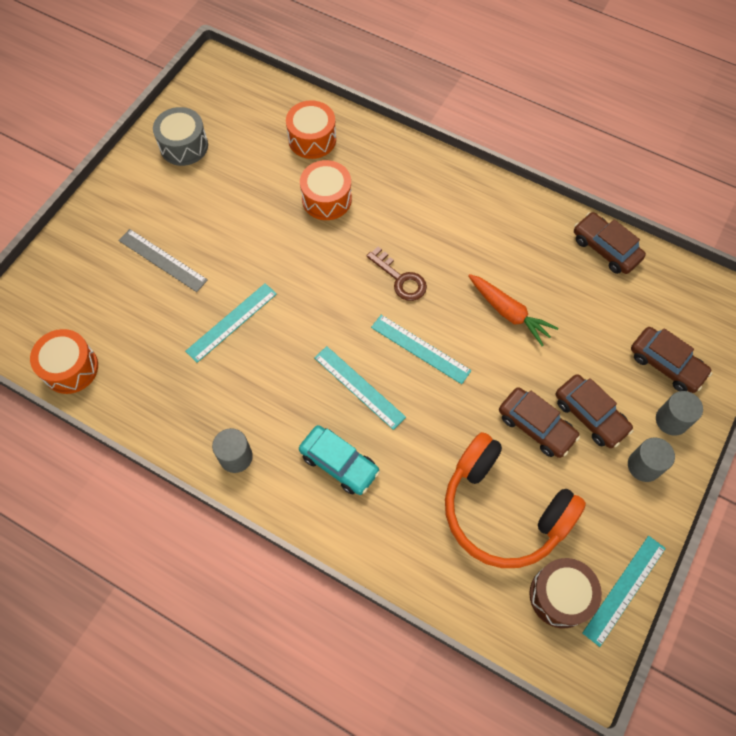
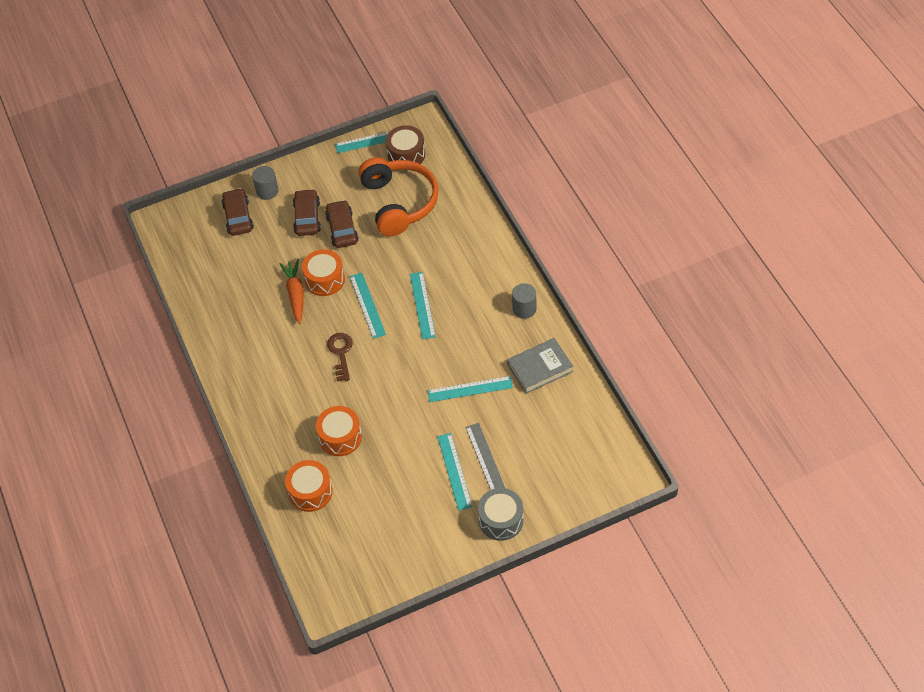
camera: 140 degrees left, 10 degrees down
(70, 368) = (594, 420): orange drum -> orange drum (324, 279)
(168, 392) = (540, 368): none -> grey book
(184, 146) = (408, 546): grey drum -> grey drum (501, 520)
(187, 232) = (454, 471): none -> turquoise ruler
(339, 463) = (467, 272): turquoise car -> none
(605, 248) = (198, 296): brown car -> none
(644, 466) = (305, 180): grey cylinder -> none

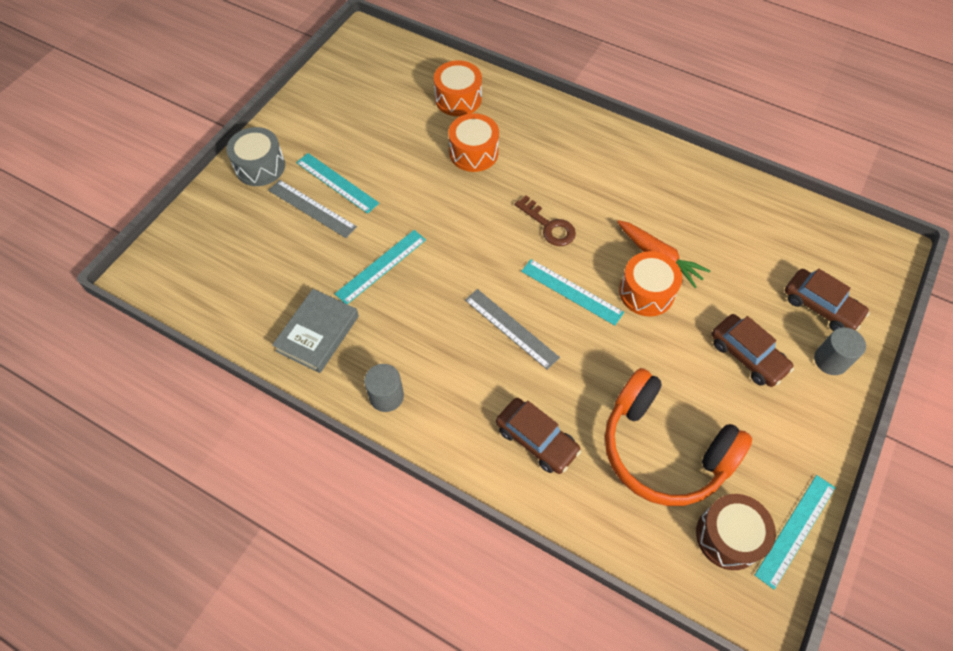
camera: 140 degrees right, 5 degrees up
(342, 229) = (693, 366): brown car -> brown car (536, 439)
(422, 305) = (511, 328): turquoise ruler -> grey ruler

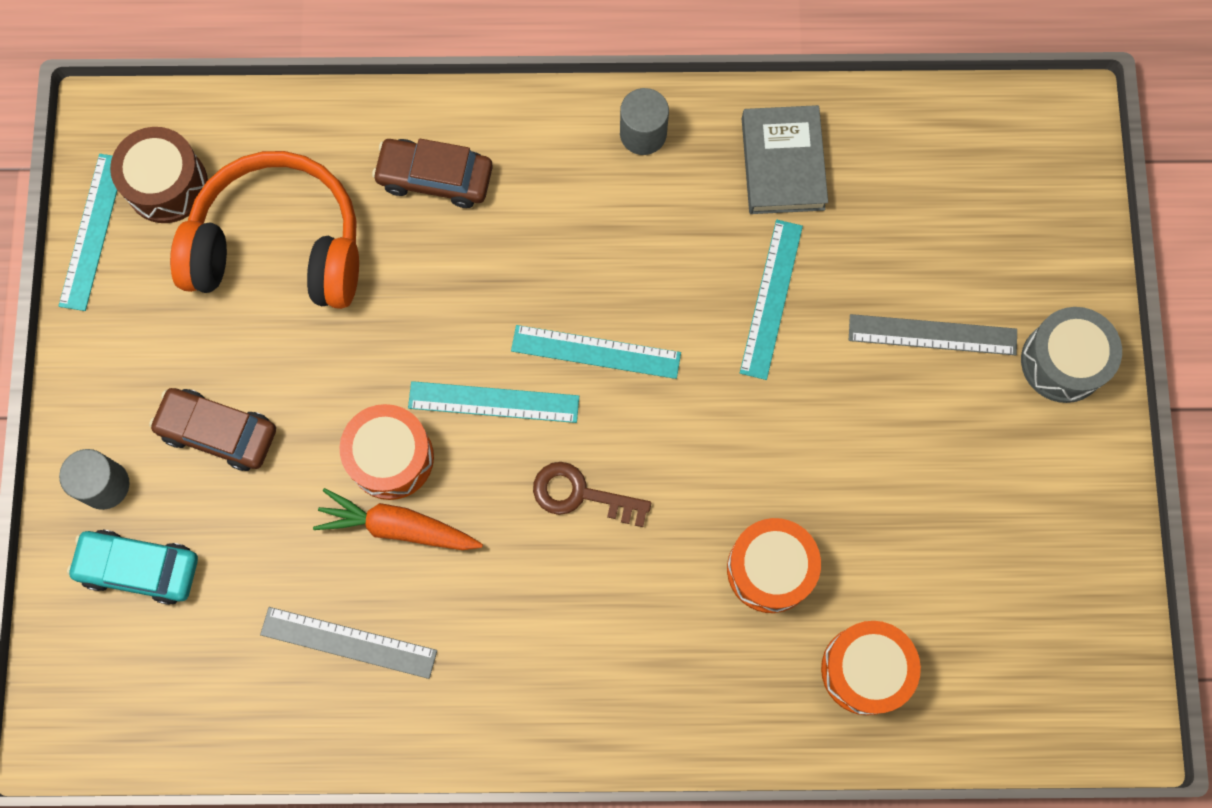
camera: 150 degrees right, 15 degrees up
(337, 183) = (931, 397): turquoise ruler -> turquoise ruler (596, 351)
(511, 328) = (545, 303): grey ruler -> grey ruler (348, 642)
(821, 306) = (139, 568): brown car -> turquoise car

